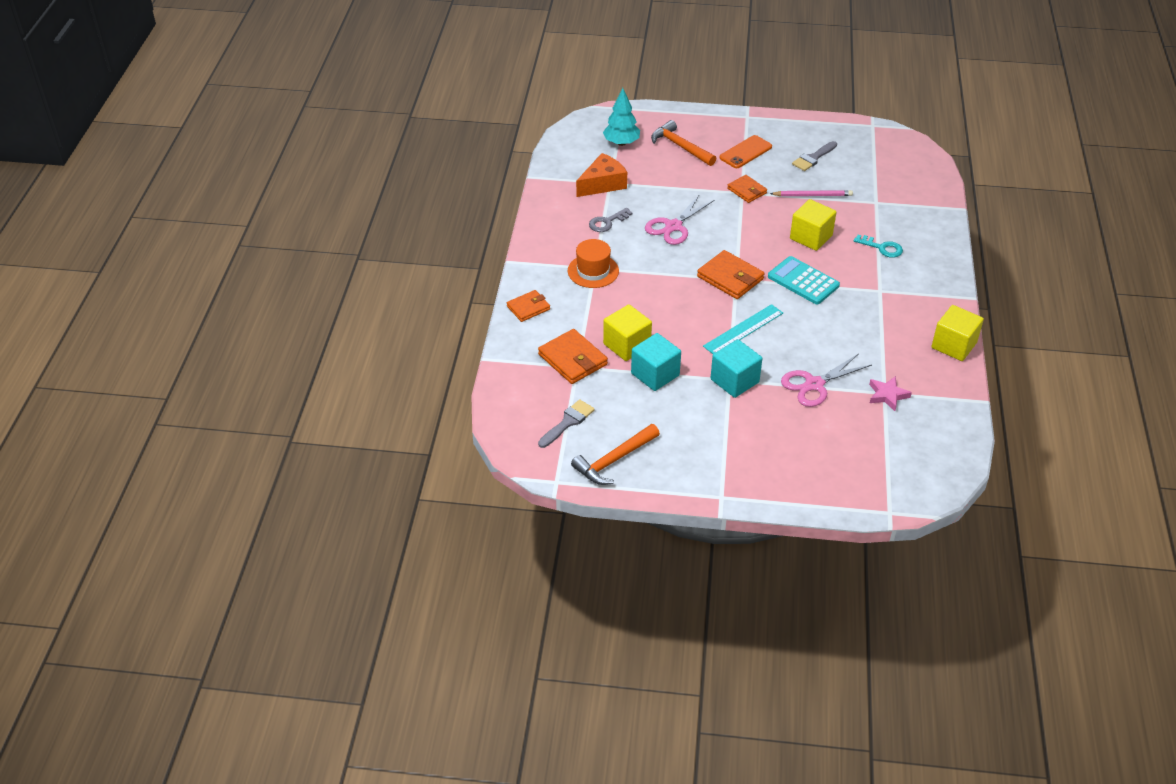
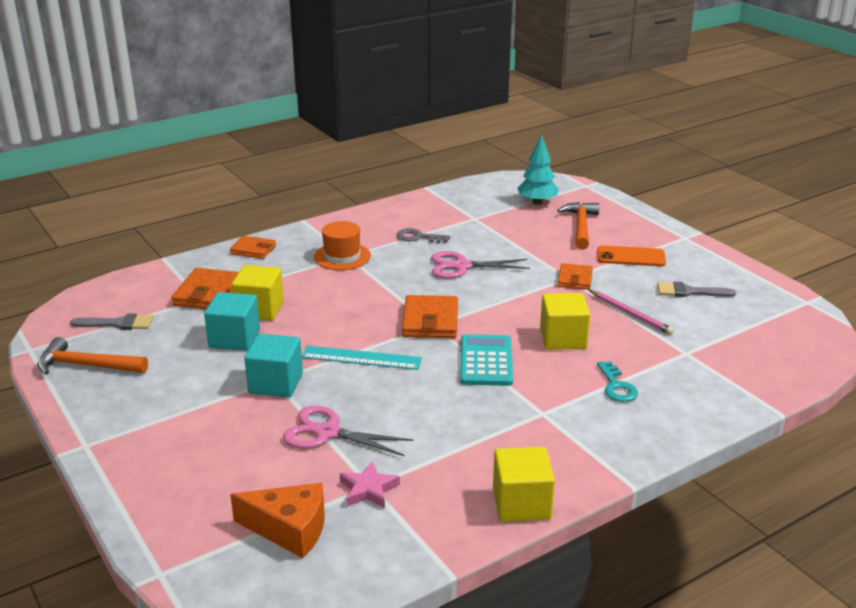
camera: 50 degrees right, 15 degrees down
(603, 184) = (467, 216): orange cheese -> orange cheese (289, 529)

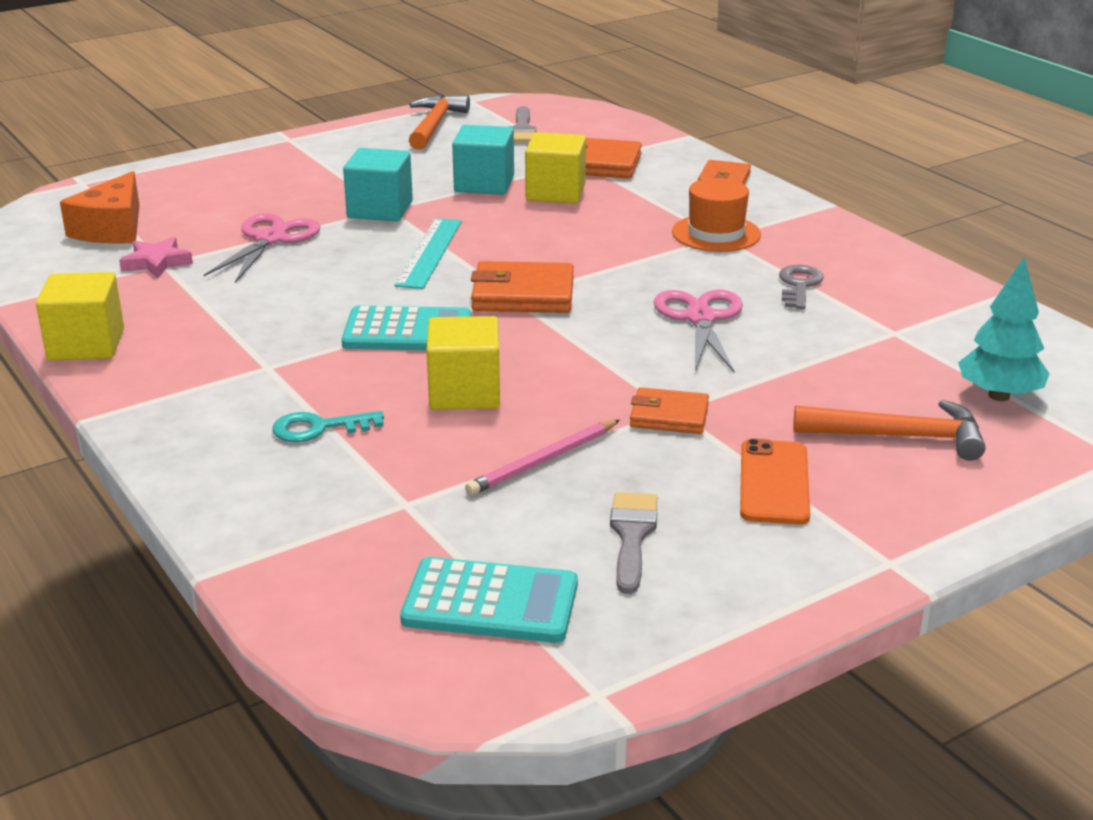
camera: 90 degrees right, 0 degrees up
(758, 327) = (490, 602): none -> turquoise calculator

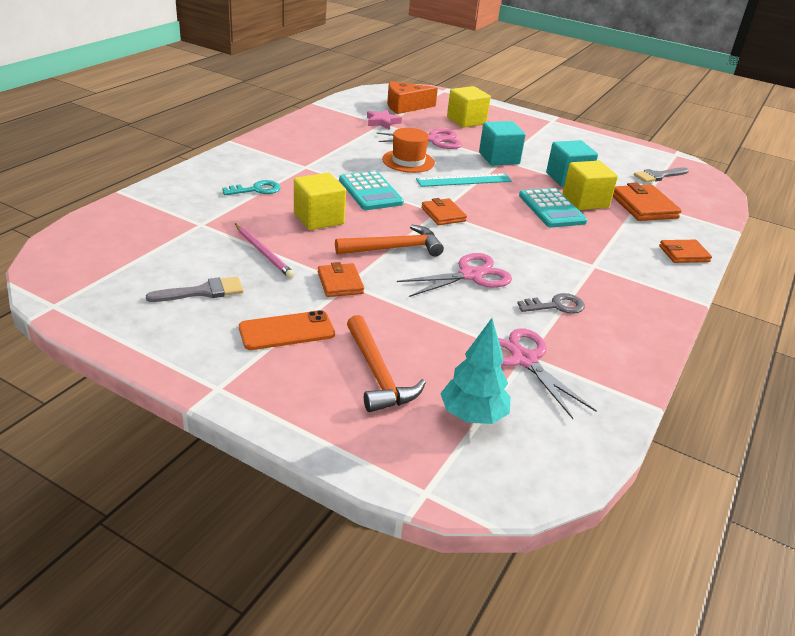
camera: 60 degrees right, 5 degrees up
(86, 345) = (293, 126): yellow cube -> yellow cube (466, 121)
(318, 428) = (257, 190): turquoise key -> turquoise key turned 105 degrees clockwise
(434, 125) = (625, 151): orange hammer -> orange hammer (394, 248)
(490, 602) = (123, 262): turquoise calculator -> turquoise calculator (551, 209)
(523, 294) = (443, 214): orange wallet -> orange wallet, size x0.64
(543, 461) = (263, 253): pink pencil -> pink pencil turned 150 degrees counterclockwise
(716, 233) = (596, 263): orange hat -> orange hat (408, 161)
(903, 336) = (524, 360): none -> pink scissors

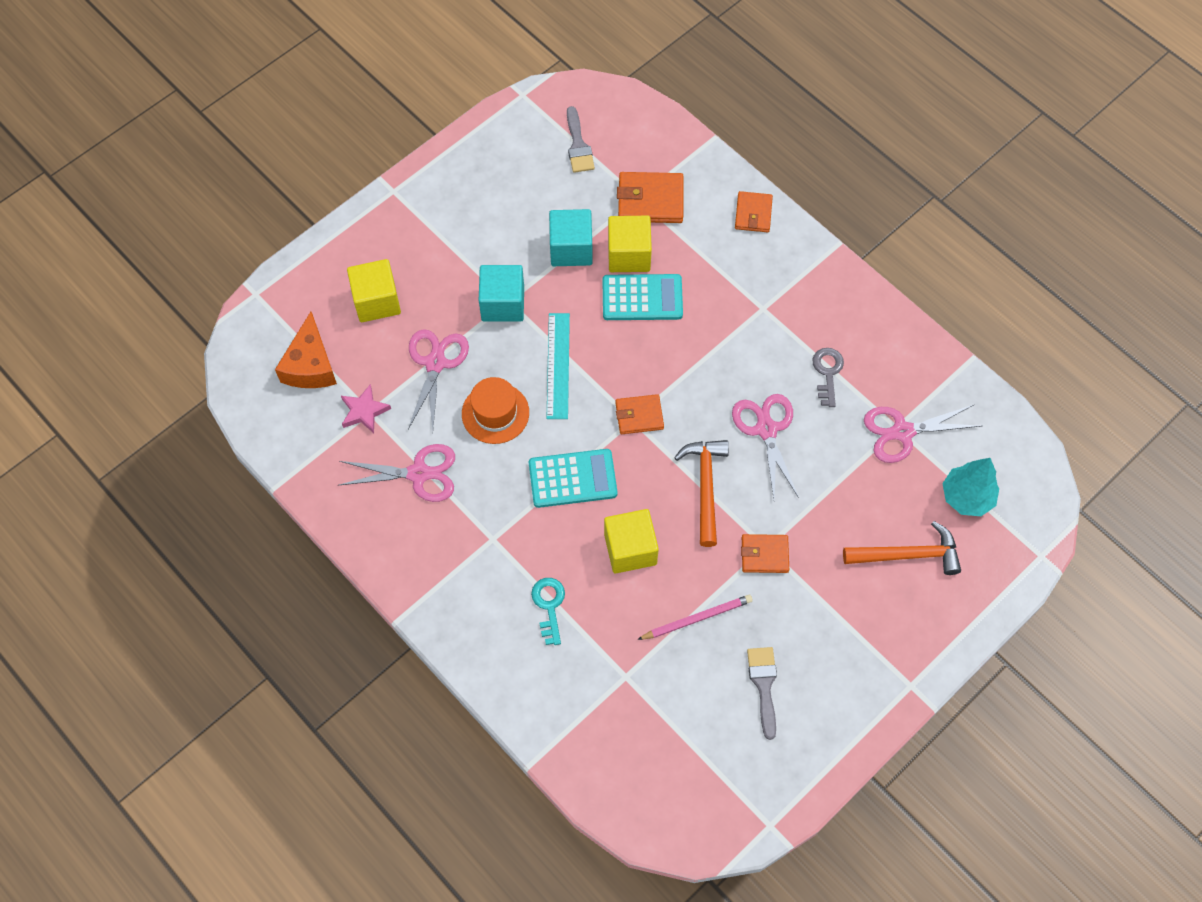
camera: 70 degrees left, 30 degrees up
(287, 331) = (838, 618): orange phone -> none
(345, 140) = (419, 473): none -> pink scissors

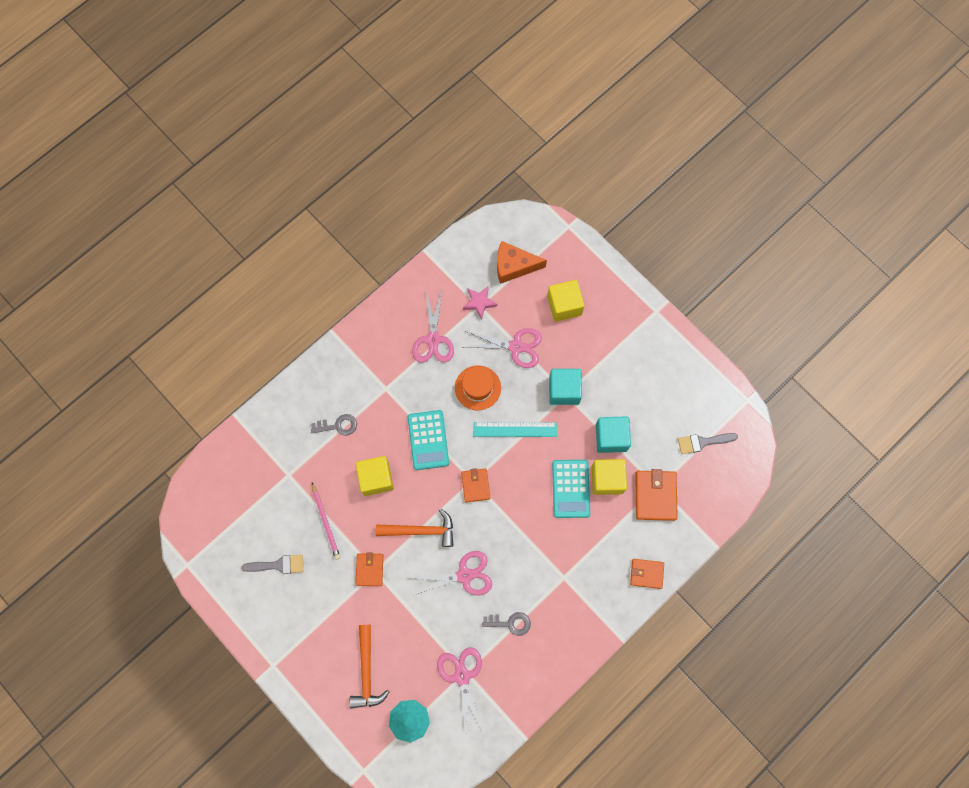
camera: 90 degrees right, 10 degrees up
(549, 605) = (338, 426): turquoise key -> grey key

